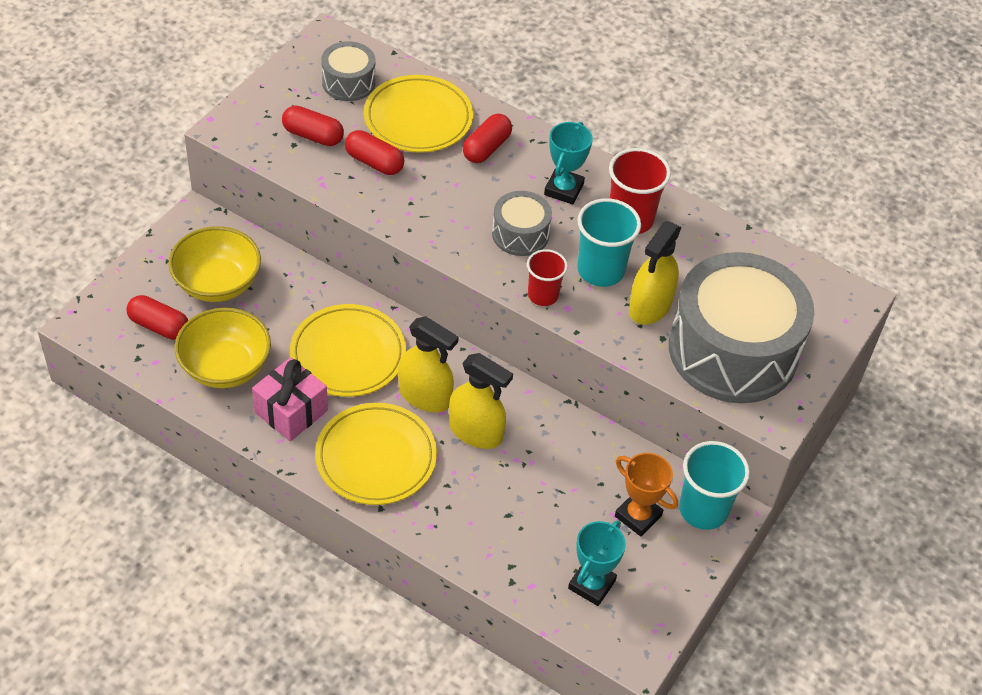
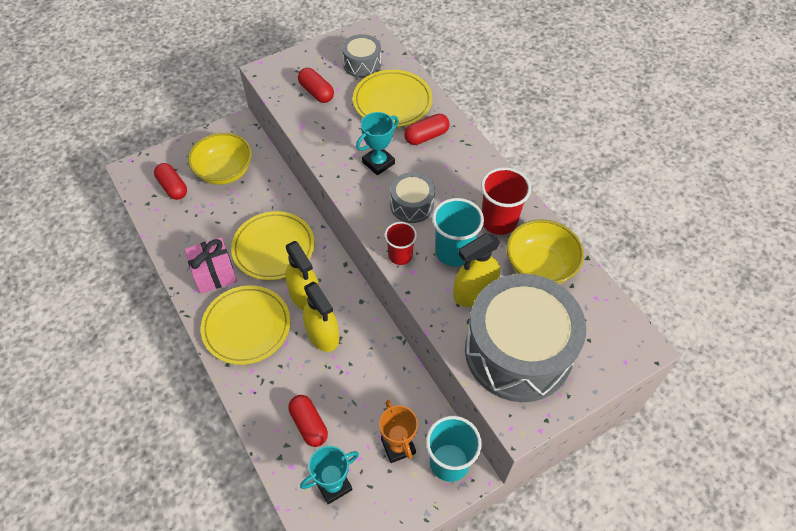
camera: 30 degrees right, 5 degrees up
(225, 367) = (194, 228): yellow bowl -> yellow bowl (539, 266)
(374, 162) = (344, 122): red capsule -> red capsule (309, 424)
(563, 189) = (463, 183): turquoise trophy -> turquoise trophy (378, 163)

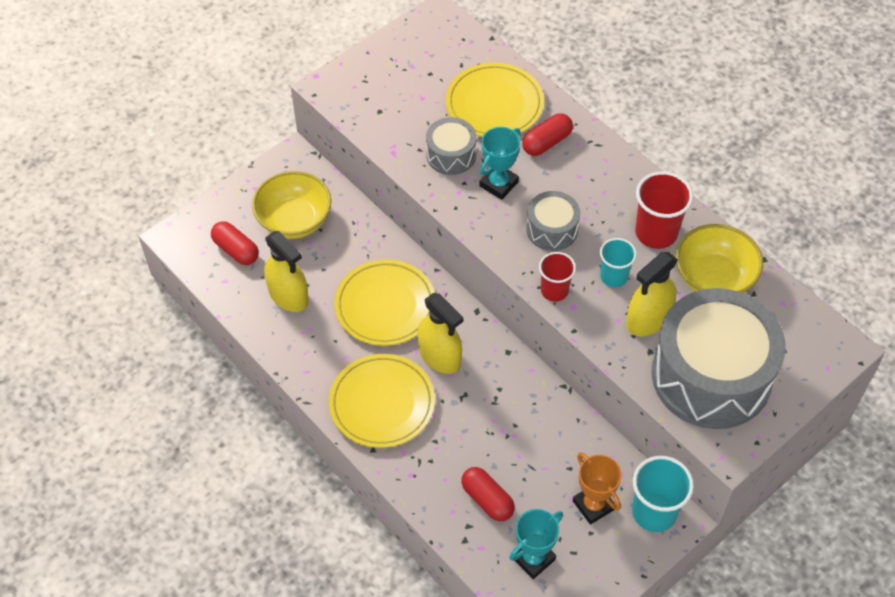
camera: 10 degrees left, 0 degrees up
(214, 273) = (323, 347): pink gift -> none
(316, 92) = (398, 106): red capsule -> none
(322, 334) = (474, 397): yellow spray bottle -> yellow spray bottle (288, 295)
(362, 64) = (443, 60): grey drum -> grey drum (451, 155)
(453, 252) = (613, 276): turquoise cup -> turquoise cup, size x0.64

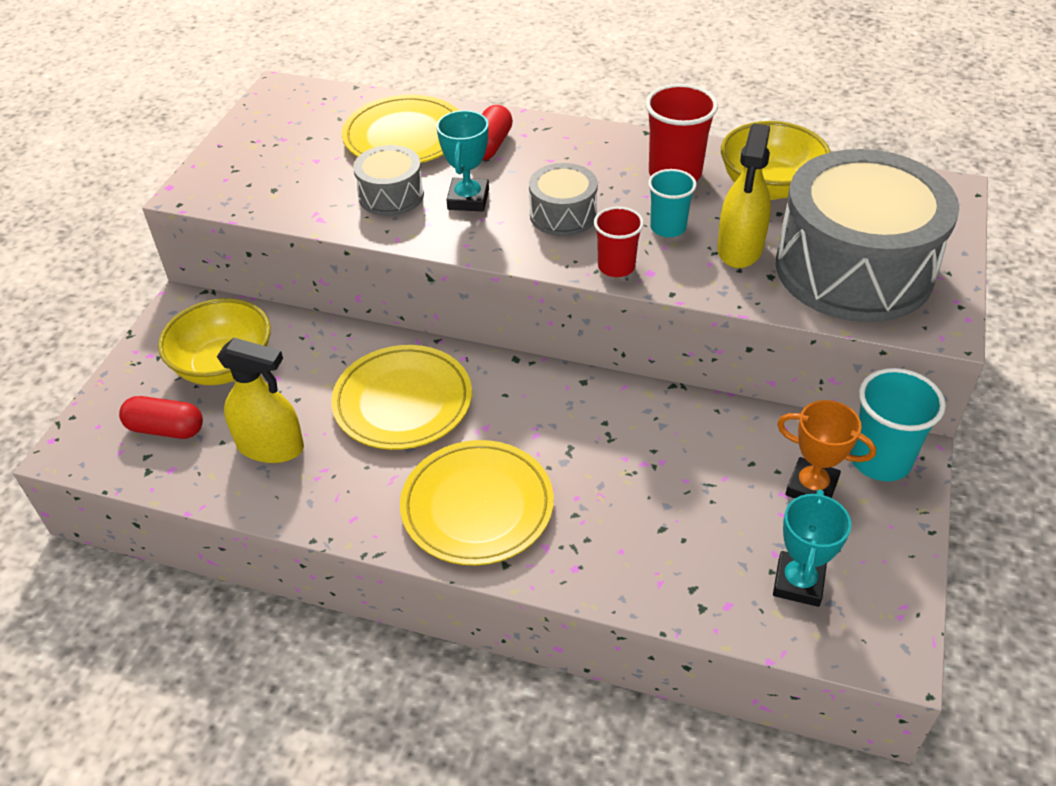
camera: 30 degrees left, 10 degrees down
(440, 356) = (509, 422): yellow spray bottle -> none
(487, 499) = (689, 546): red capsule -> none

